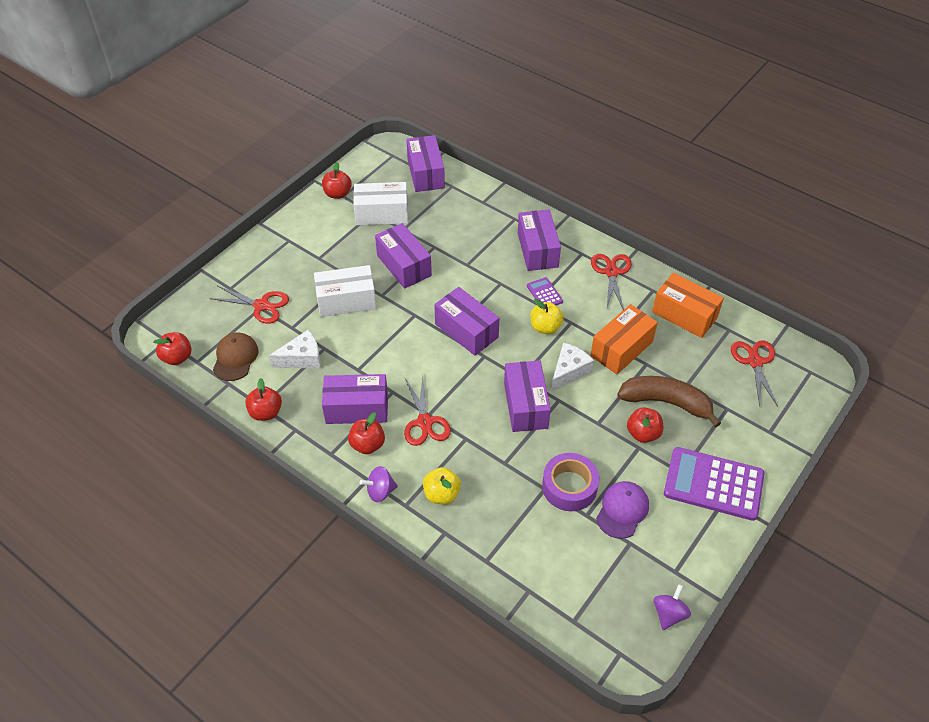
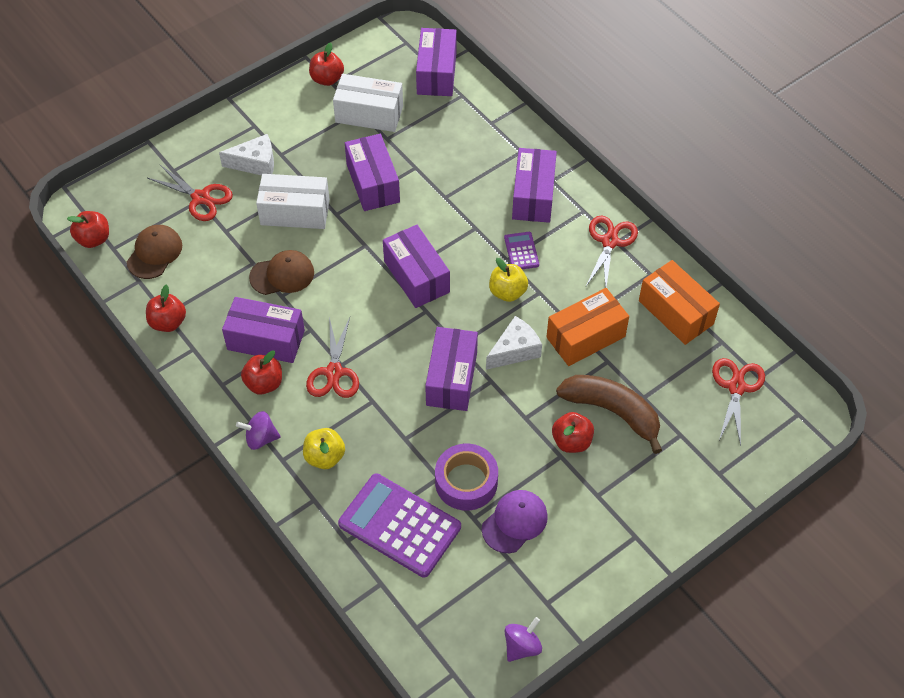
camera: 15 degrees right, 5 degrees up
(302, 358) = (225, 269): white cheese -> white cheese (255, 163)
(353, 352) = (282, 275): none -> brown cap
(713, 484) = (629, 517): purple calculator -> purple calculator (399, 525)

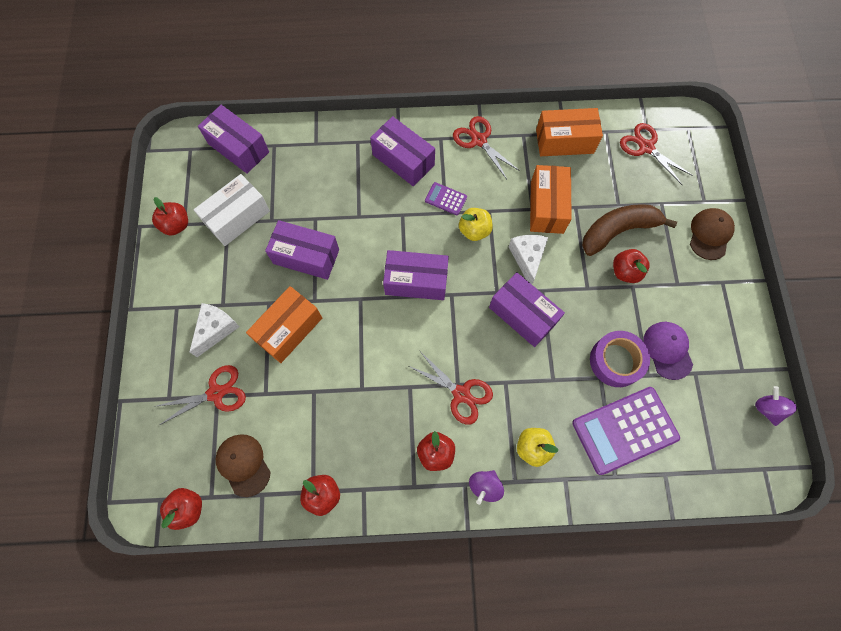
camera: 55 degrees left, 15 degrees up
(266, 340) = (395, 426): purple box -> none
(282, 275) = (342, 376): brown cap -> brown cap (710, 234)
(295, 212) = (289, 329): white box -> orange box

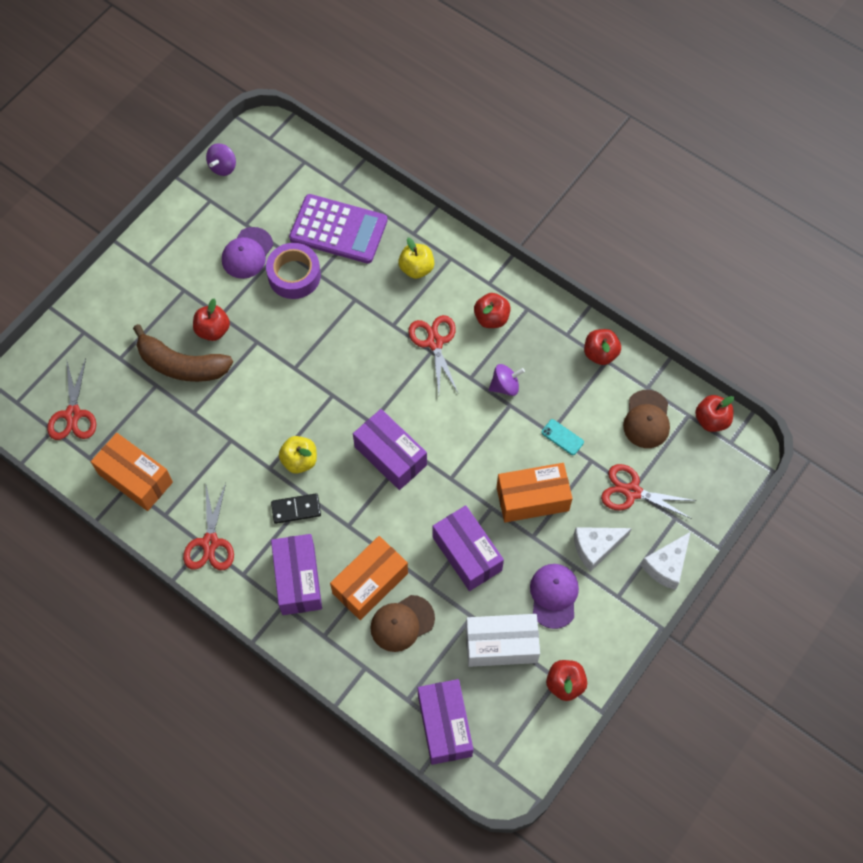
camera: 140 degrees left, 5 degrees down
(223, 274) = (554, 596): none -> purple cap
(301, 395) = (562, 437): none -> turquoise phone
(445, 199) = (296, 509): purple calculator -> black domino
(485, 486) = (475, 271): purple spinning top -> purple spinning top (505, 386)
(522, 315) = (329, 362): purple box -> none
(527, 258) = (279, 402): white cheese -> white cheese (666, 565)
(546, 207) = (217, 431): orange box -> orange box (370, 583)
(710, 234) = (112, 304): brown cap -> brown cap (402, 623)

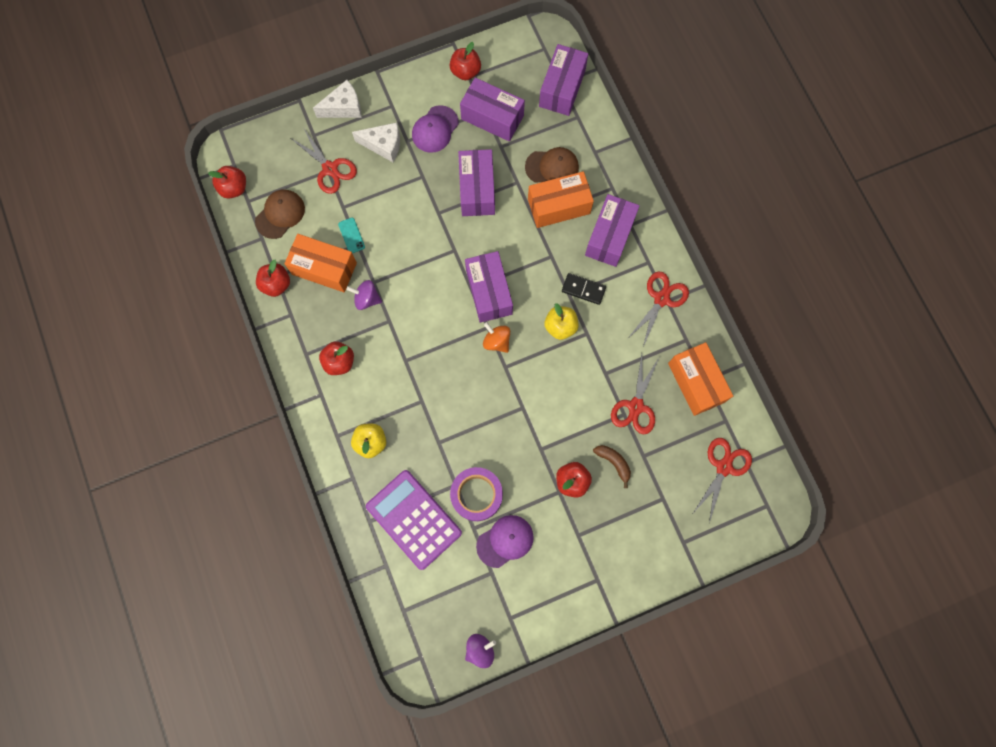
camera: 150 degrees left, 10 degrees up
(181, 365) = (614, 462): brown banana -> brown banana, size x0.50
(354, 413) = (496, 341): none -> orange spinning top
(434, 342) = (398, 366): red scissors -> red scissors (636, 406)
(501, 645) = (492, 117): white box -> purple box
(532, 498) = (404, 203): orange box -> orange box (324, 268)

